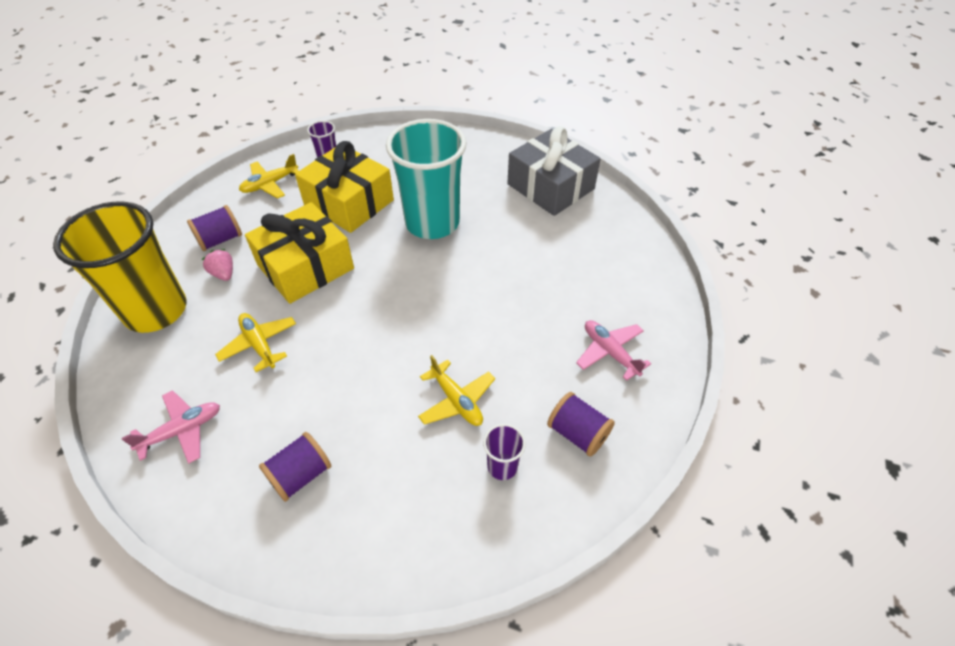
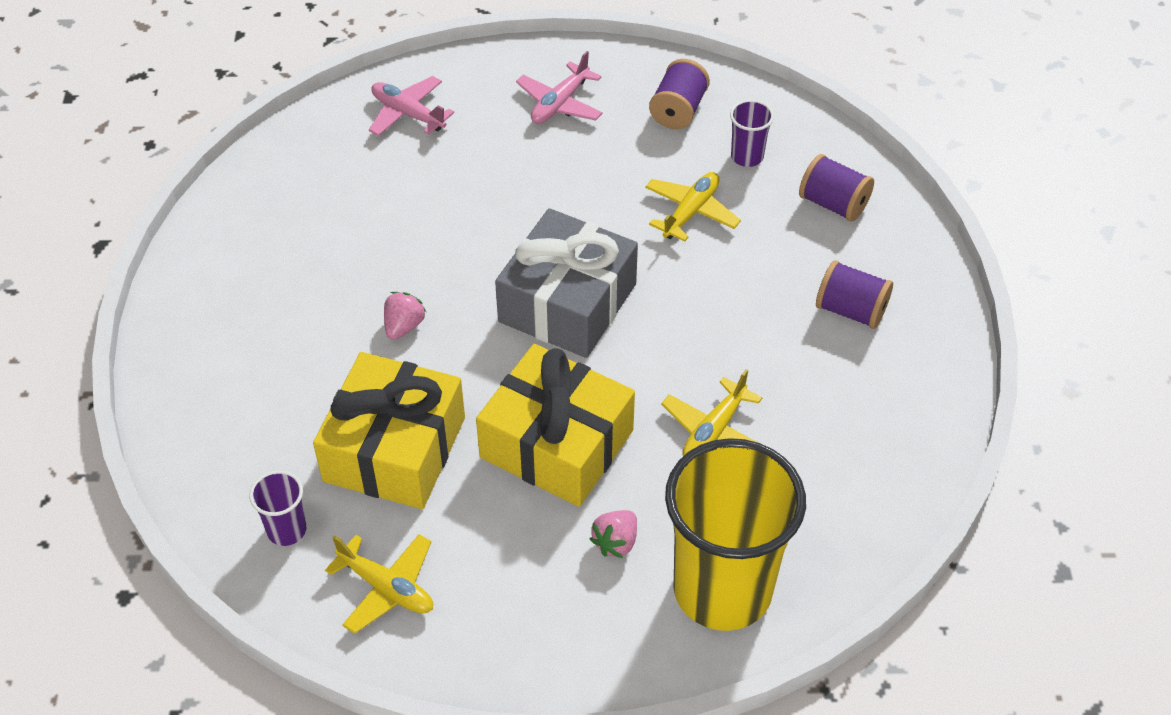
camera: 110 degrees left, 0 degrees up
(182, 431) = (868, 446): pink plane -> pink plane (408, 114)
(220, 240) = (549, 588): purple spool -> purple spool (833, 204)
(432, 223) = (404, 326): turquoise cup -> pink strawberry
(550, 186) = (271, 213): grey gift -> grey gift (567, 303)

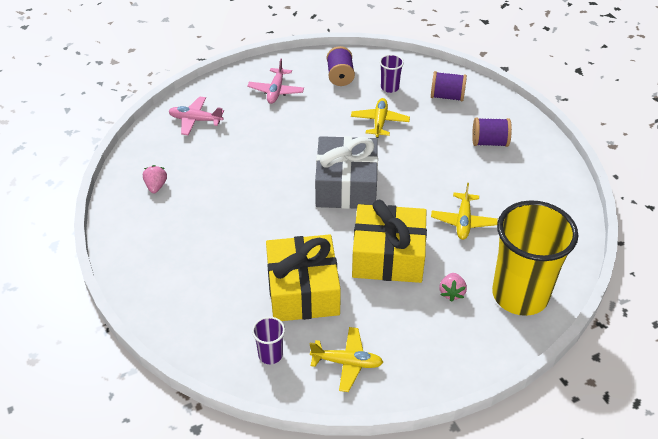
camera: 25 degrees left, 5 degrees down
(404, 326) = (265, 227): pink strawberry -> pink strawberry (156, 186)

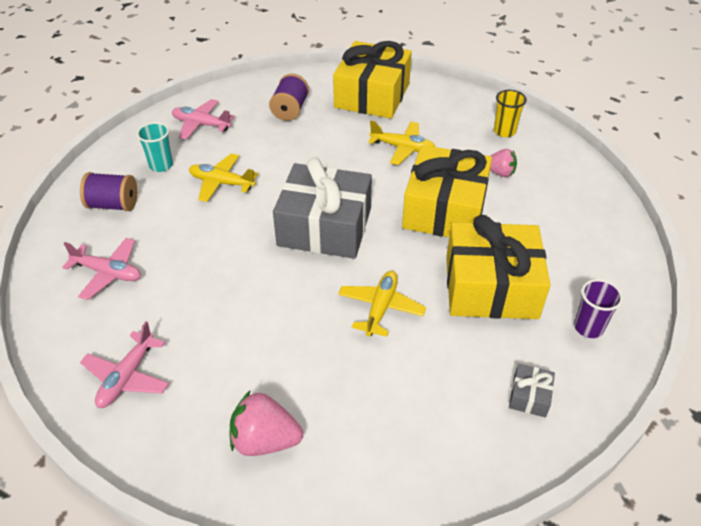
camera: 80 degrees left, 0 degrees up
(156, 186) = (265, 440): pink strawberry -> pink strawberry, size x1.56
(199, 316) = (529, 396): none -> grey gift
(347, 363) = (594, 262): yellow plane -> yellow plane (381, 308)
(389, 87) = (161, 165): purple cup -> turquoise cup
(447, 96) = (201, 125): purple spool -> pink plane
(520, 295) = (504, 131): yellow cup -> yellow cup, size x0.41
(537, 192) = (372, 95): none -> yellow gift

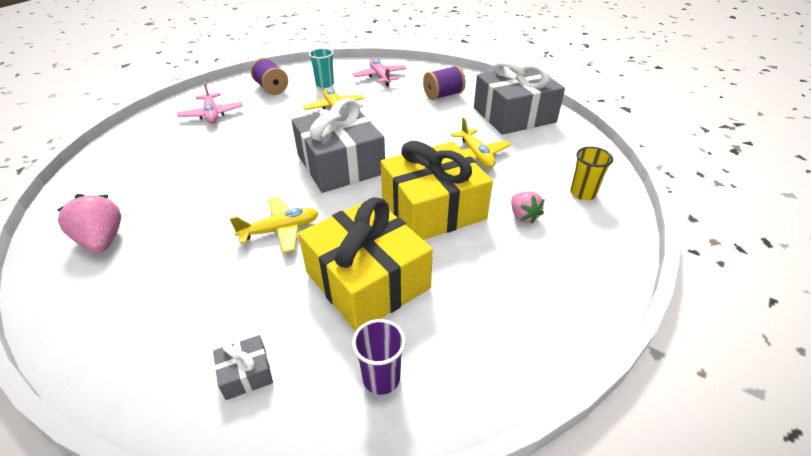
camera: 50 degrees right, 5 degrees down
(127, 377) = (128, 162): pink plane -> none
(372, 95) = (514, 115): yellow gift -> grey gift

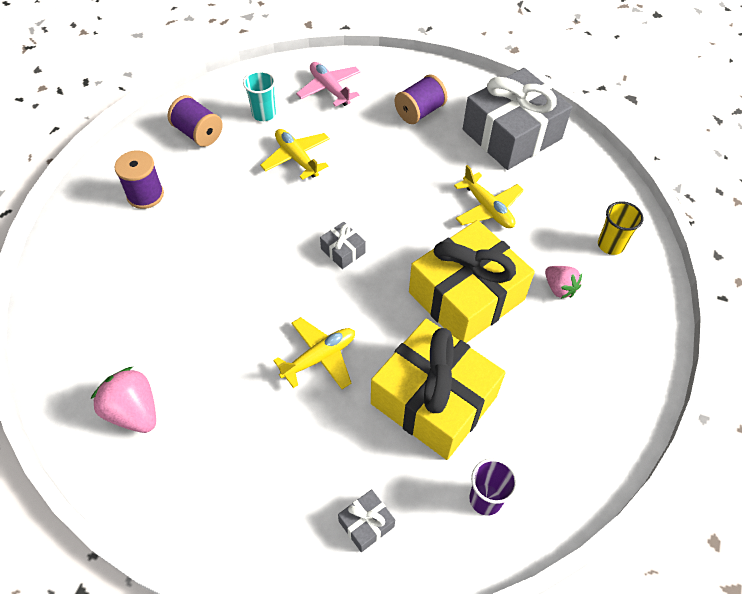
camera: 15 degrees left, 15 degrees up
(212, 114) = (145, 195): pink plane -> purple spool
(340, 164) = (343, 251): grey gift -> grey gift, size x0.40

